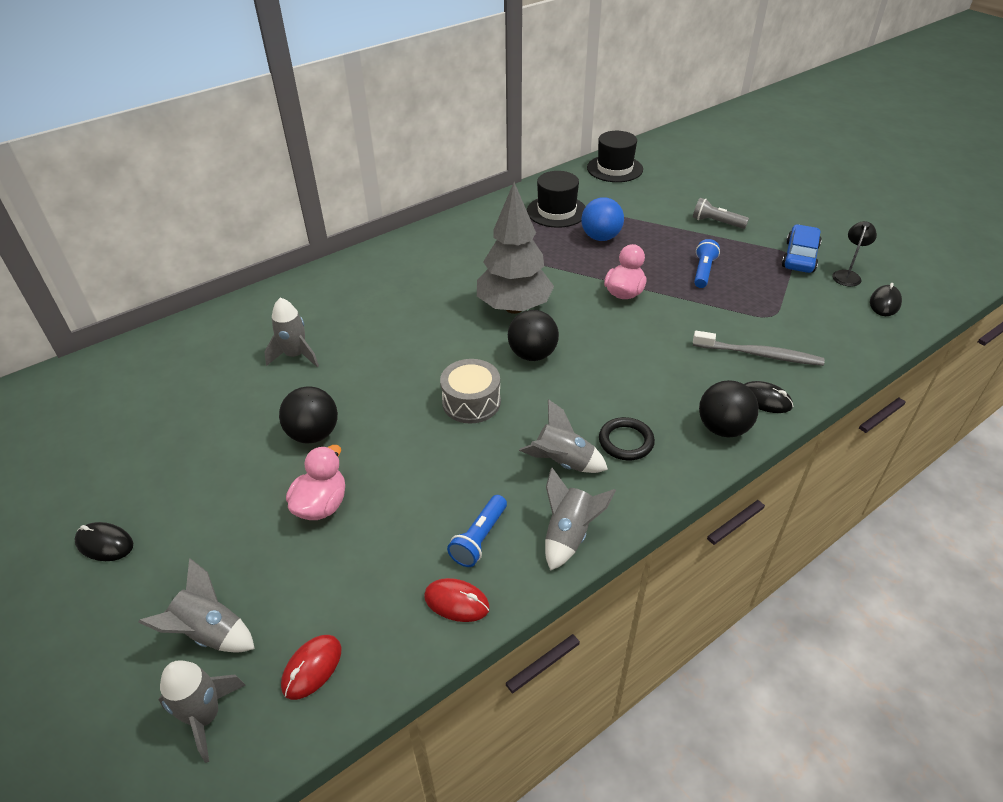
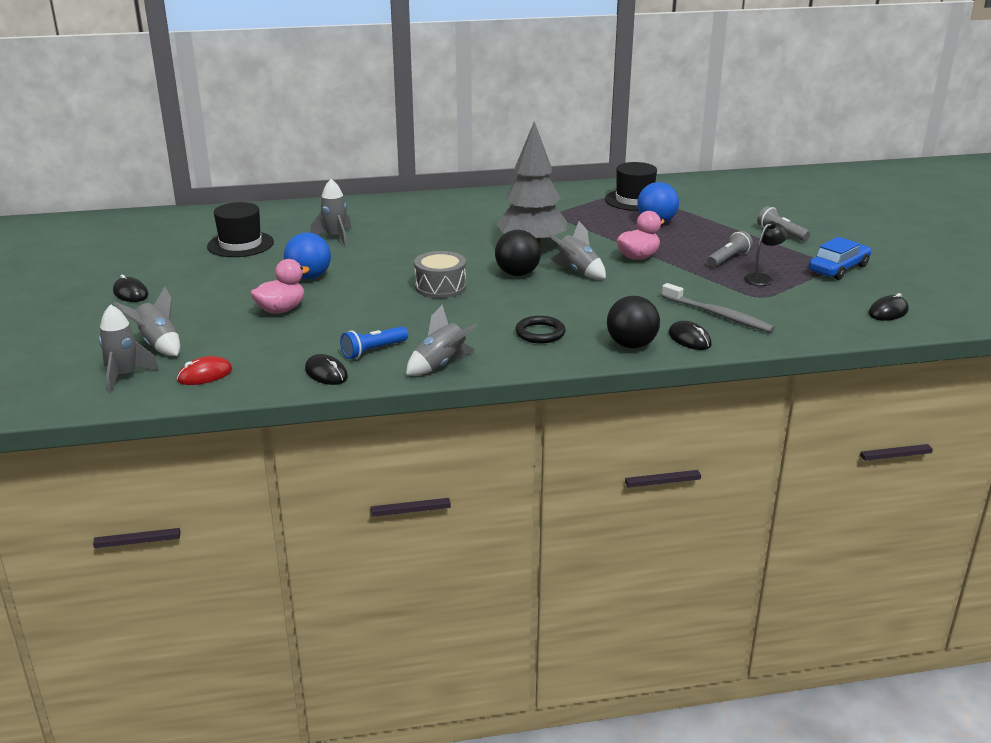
camera: 25 degrees right, 15 degrees down
(313, 434) = (309, 277): black ball -> blue ball
(456, 602) = (326, 373): red mouse -> black mouse
(563, 462) = (477, 331): grey rocket -> grey rocket (577, 271)
(614, 169) = (722, 184): black hat -> black hat (240, 244)
(703, 271) = (728, 259): blue flashlight -> grey flashlight
(847, 275) = (873, 288): black lamp -> black lamp (762, 278)

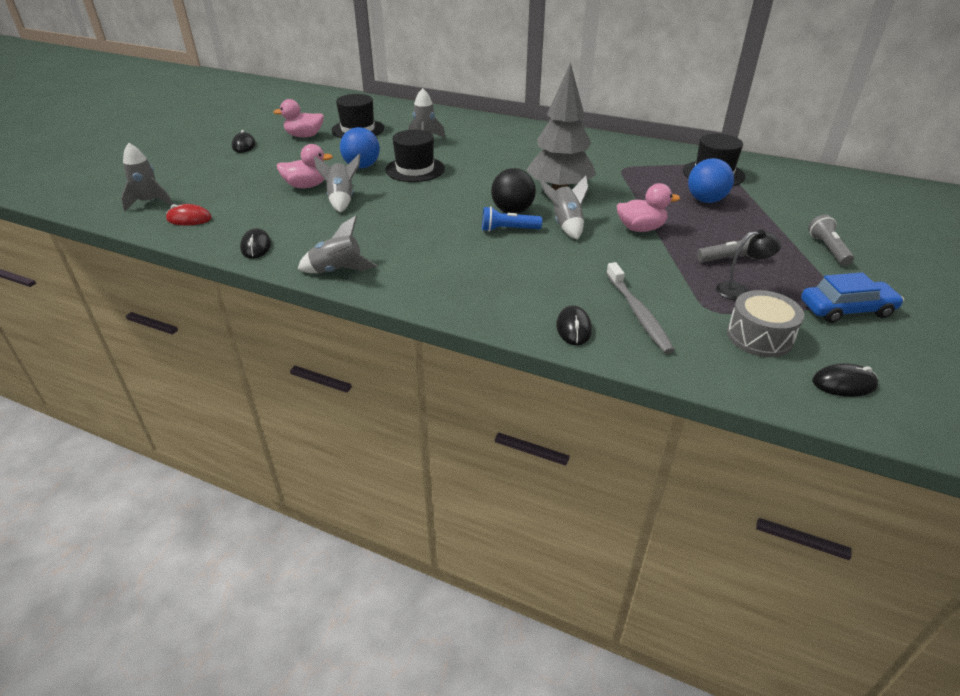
camera: 35 degrees right, 10 degrees up
(158, 345) = (200, 187): grey rocket -> grey rocket (341, 199)
(189, 266) = (304, 136): none -> pink duck
(369, 265) = (415, 169): none -> black hat
(373, 351) = (312, 240): blue flashlight -> blue flashlight (508, 229)
(440, 287) = (437, 203): grey drum -> grey drum (759, 337)
(540, 333) = (452, 271): black ring -> none
(631, 345) = (511, 313): black ball -> none

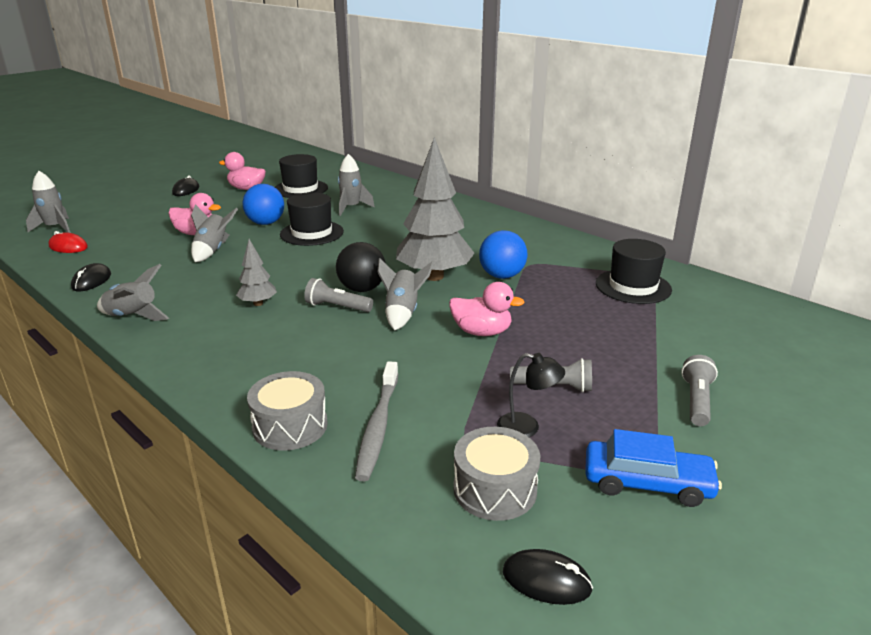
camera: 20 degrees right, 10 degrees down
(438, 238) = (258, 303): none -> grey tree
(508, 229) = (337, 307): blue flashlight -> grey flashlight
(573, 328) = (290, 426): black mouse -> grey drum
(706, 200) = (593, 314): blue ball -> blue ball (502, 276)

